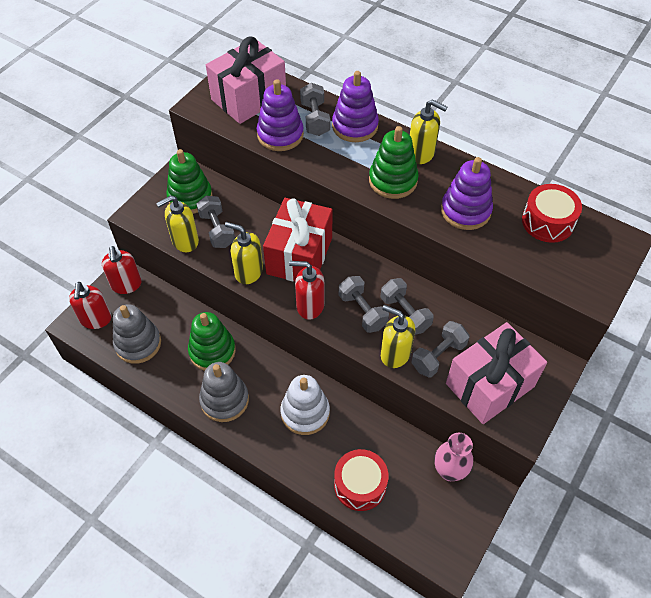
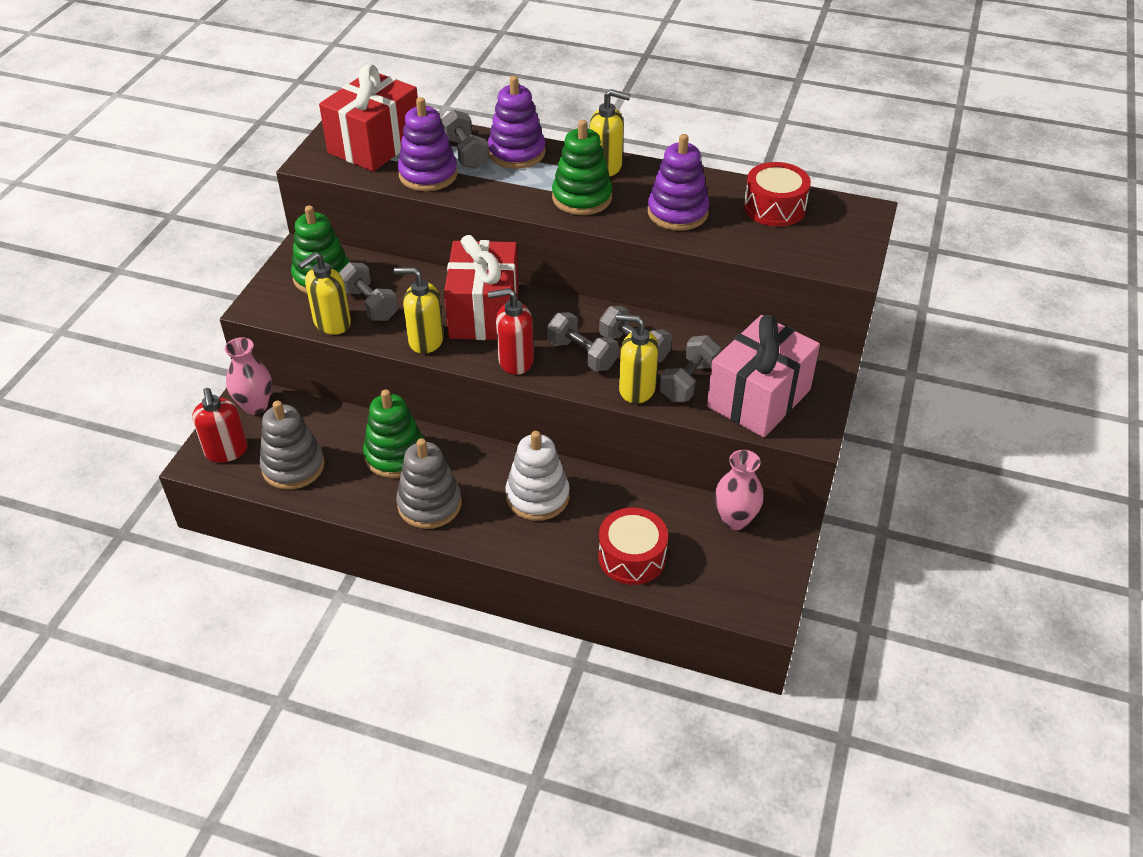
camera: 15 degrees left, 10 degrees down
(126, 285) = (255, 406): red soap dispenser -> pink vase
(249, 98) = (375, 145): pink gift -> red gift

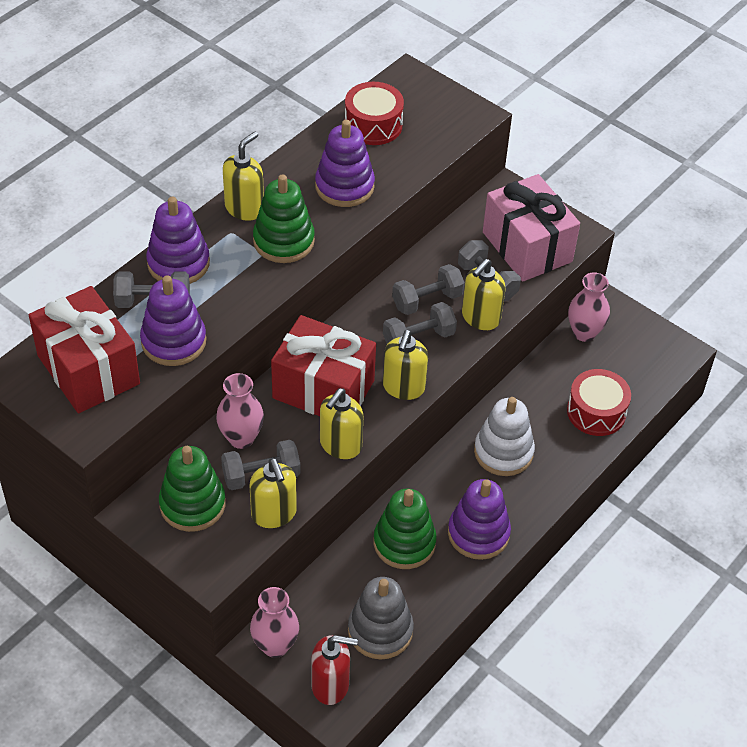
camera: 70 degrees left, 5 degrees up
(404, 282) = (241, 438): none -> pink vase
(429, 504) = (478, 533): grey stacking toy -> purple stacking toy
(515, 361) = (403, 387): red soap dispenser -> yellow soap dispenser

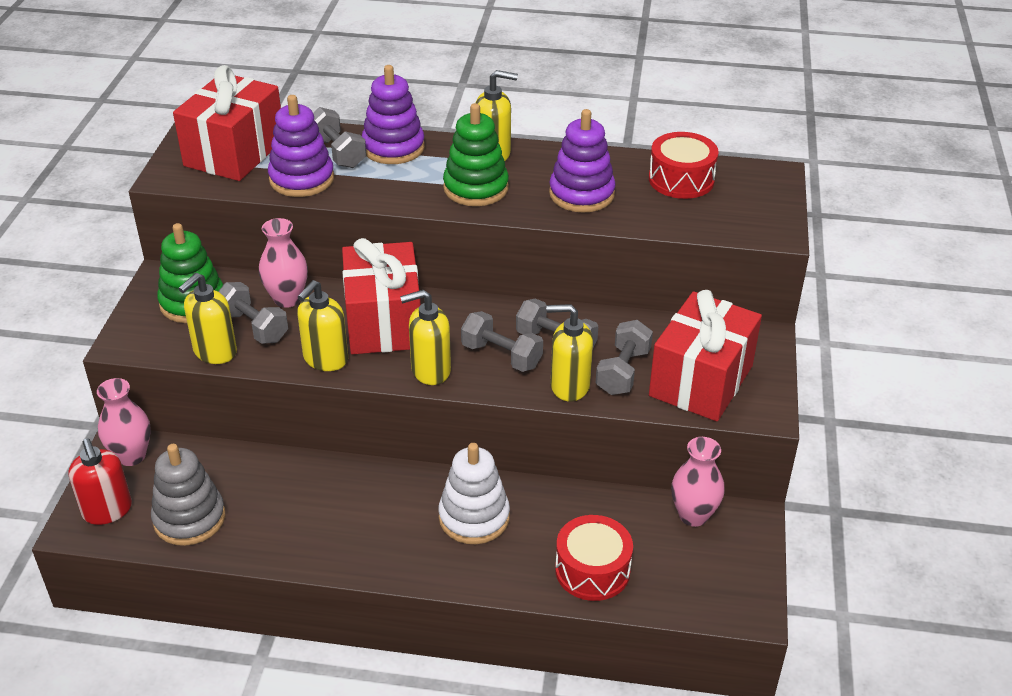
camera: 60 degrees right, 10 degrees down
(340, 445) = (325, 359): yellow soap dispenser -> yellow soap dispenser turned 60 degrees counterclockwise
(404, 543) = (305, 492): green stacking toy -> none
(478, 533) = (355, 541): purple stacking toy -> none
(527, 247) = (701, 381): pink gift -> red gift

